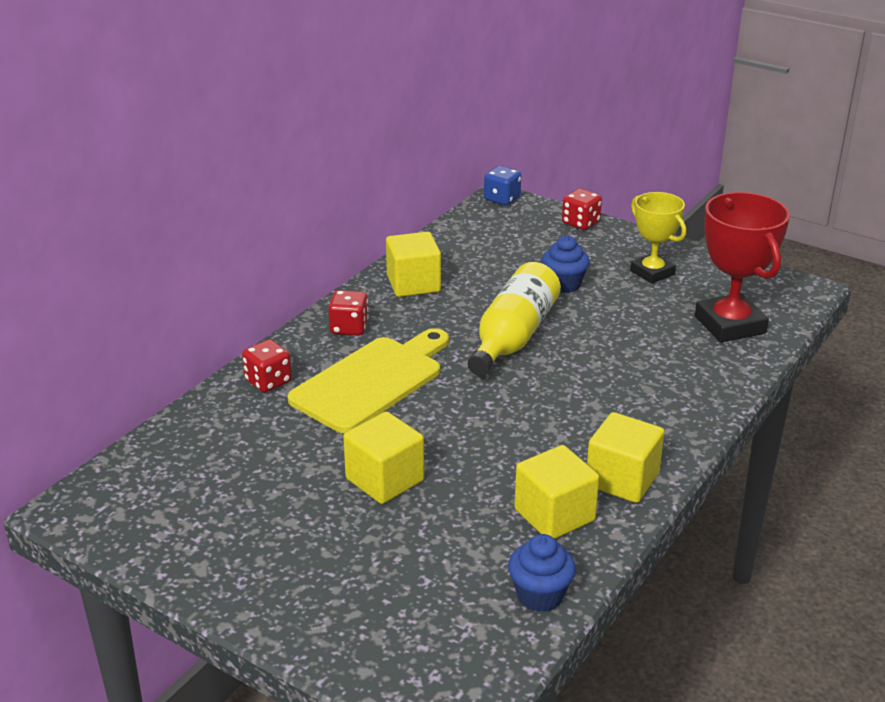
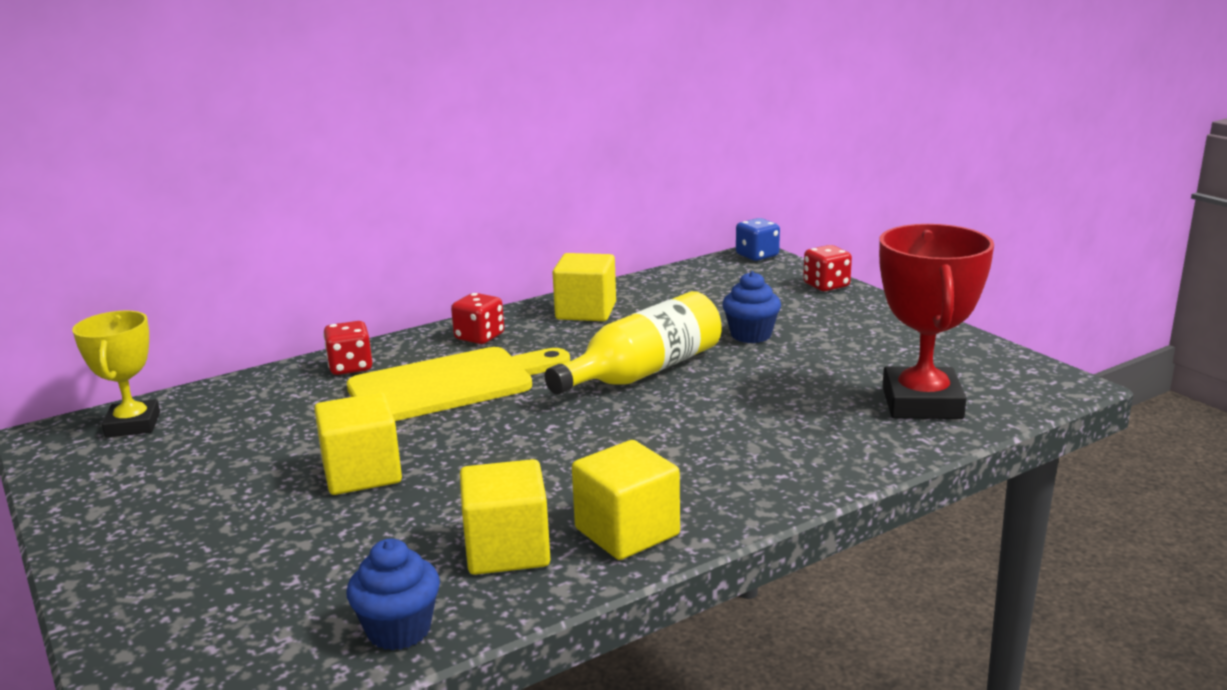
camera: 25 degrees right, 10 degrees down
(652, 273) = (869, 339): yellow trophy -> yellow trophy (133, 425)

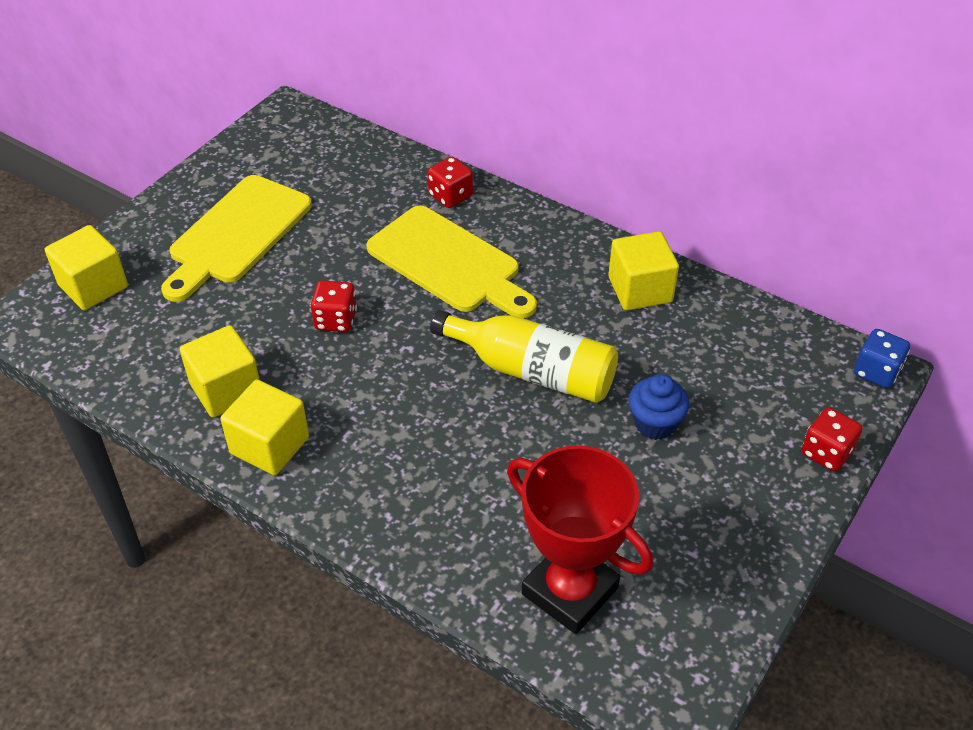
camera: 65 degrees right, 25 degrees up
(133, 425) = (314, 137): yellow trophy -> none
(233, 503) = (237, 234): none -> yellow cutting board
(362, 473) = (295, 276): yellow cube -> yellow cube (93, 286)
(399, 630) = (125, 374): blue cupcake -> none
(479, 337) = (545, 243): red dice -> red dice (336, 320)
(922, 403) = (569, 591): red trophy -> red trophy turned 60 degrees clockwise

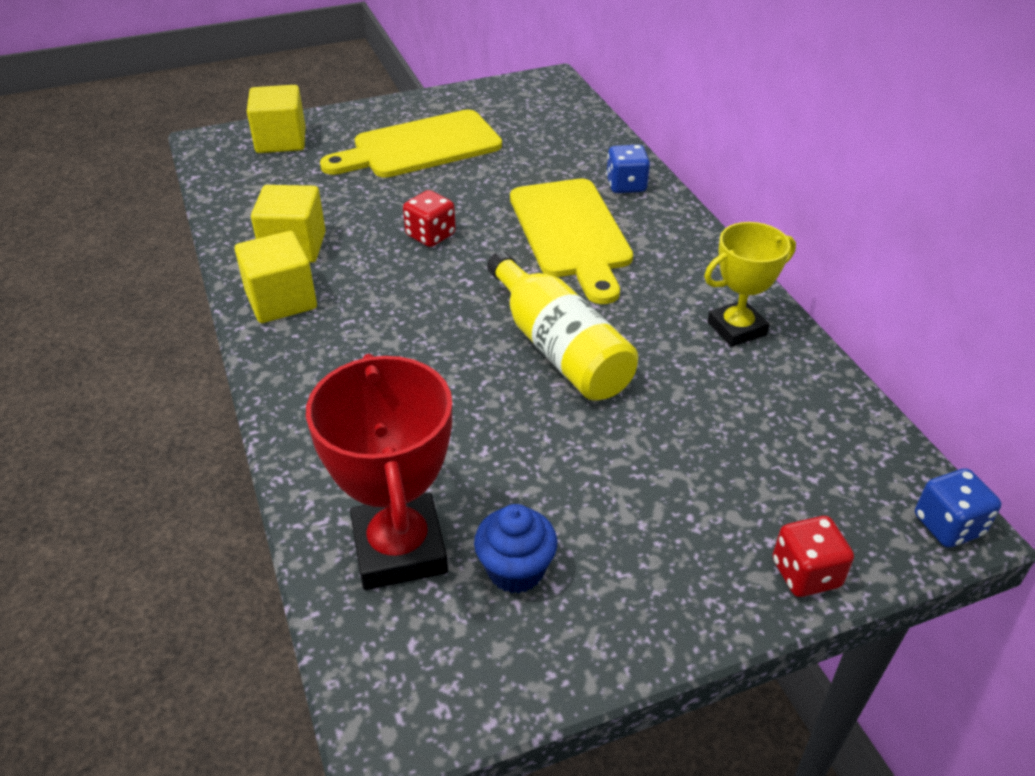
camera: 35 degrees right, 5 degrees down
(450, 196) = (626, 185): red dice -> blue dice
(640, 289) = (736, 329): yellow cube -> yellow trophy
(655, 423) = (635, 449): blue cupcake -> blue cupcake (515, 570)

